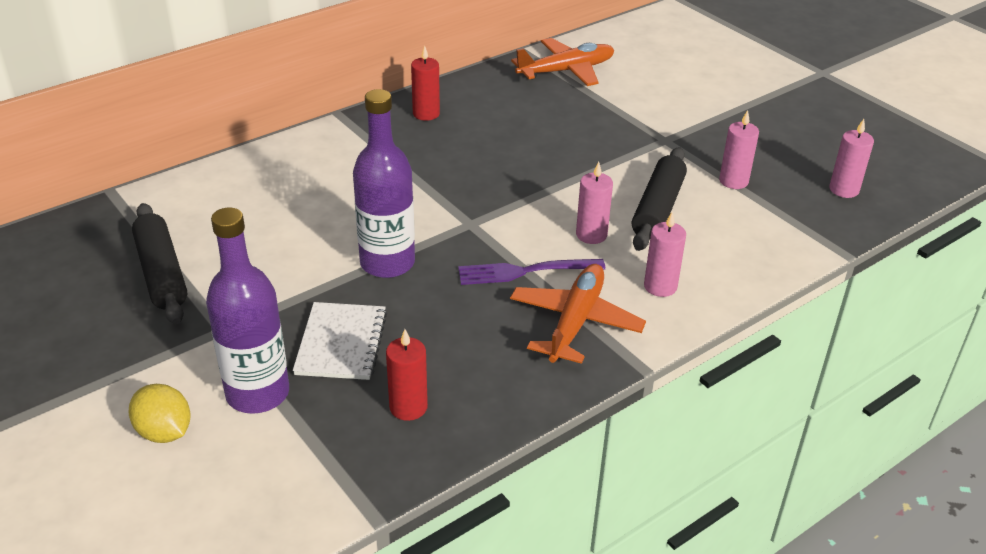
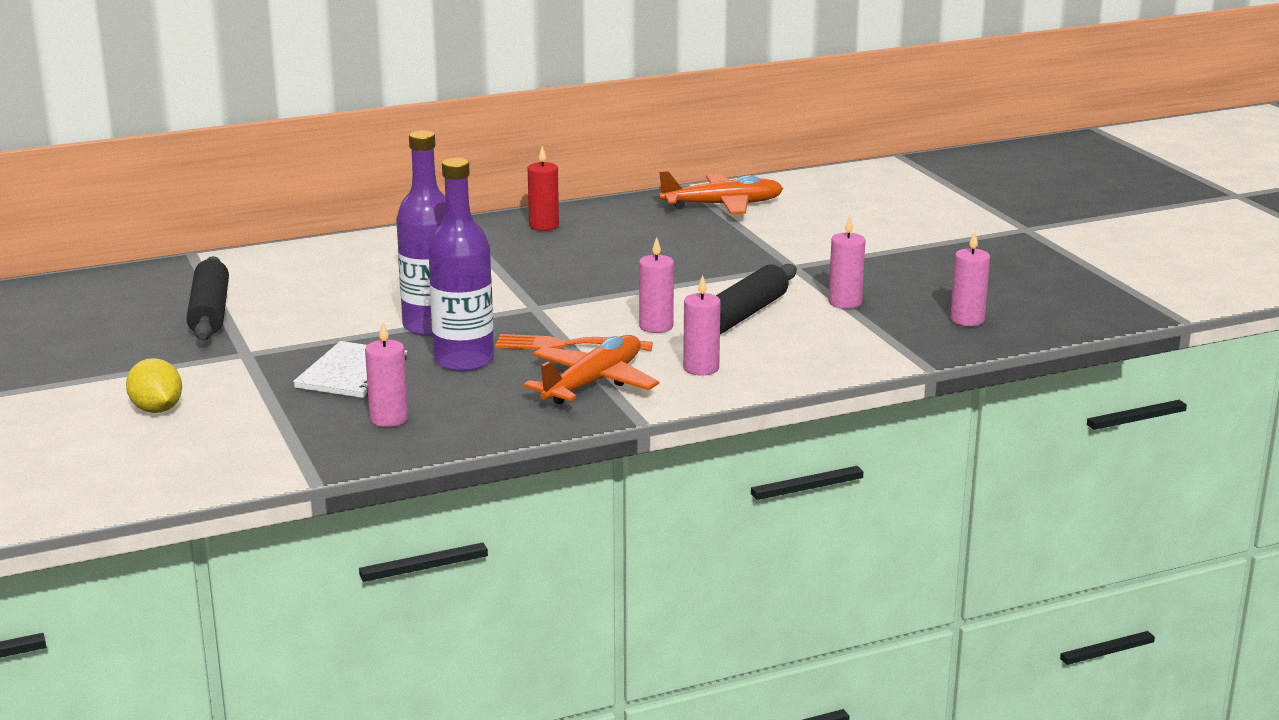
camera: 15 degrees right, 15 degrees down
(258, 393) = (254, 396): purple bottle -> purple bottle (464, 361)
(408, 407) = (389, 419): red candle -> pink candle
(525, 271) = (567, 345): purple fork -> orange fork

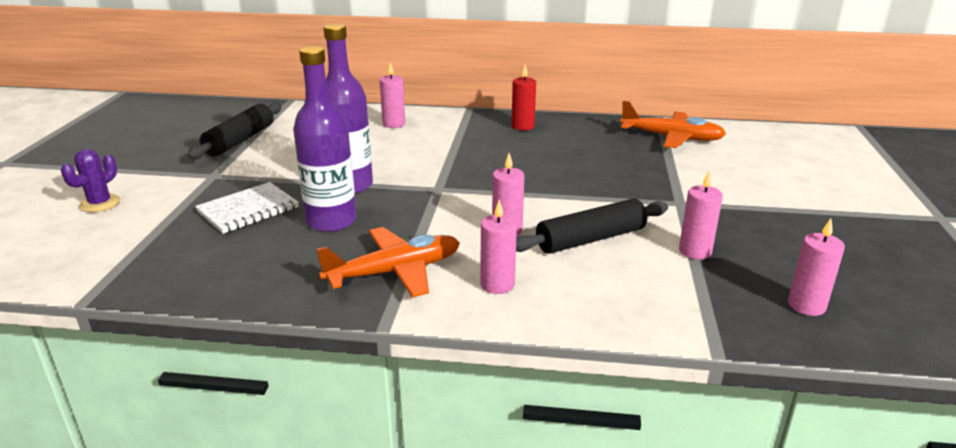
camera: 30 degrees right, 5 degrees up
(157, 409) = (100, 204): yellow lemon -> purple cactus
(389, 419) = (212, 258): pink candle -> pink candle (394, 124)
(567, 345) = (420, 228): orange fork -> none

